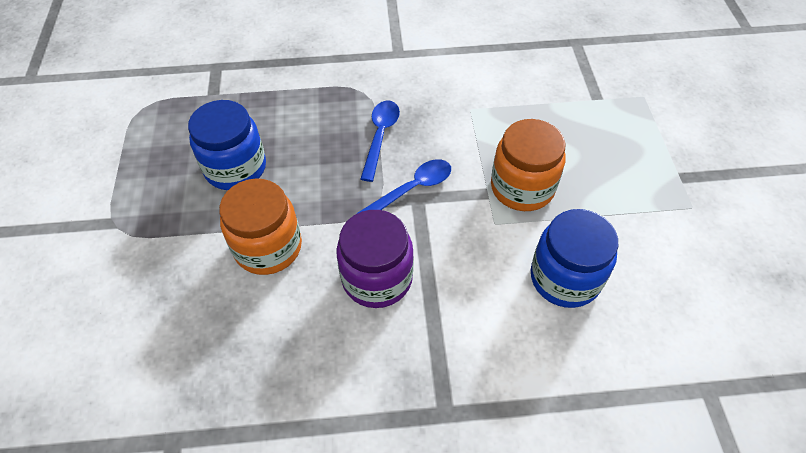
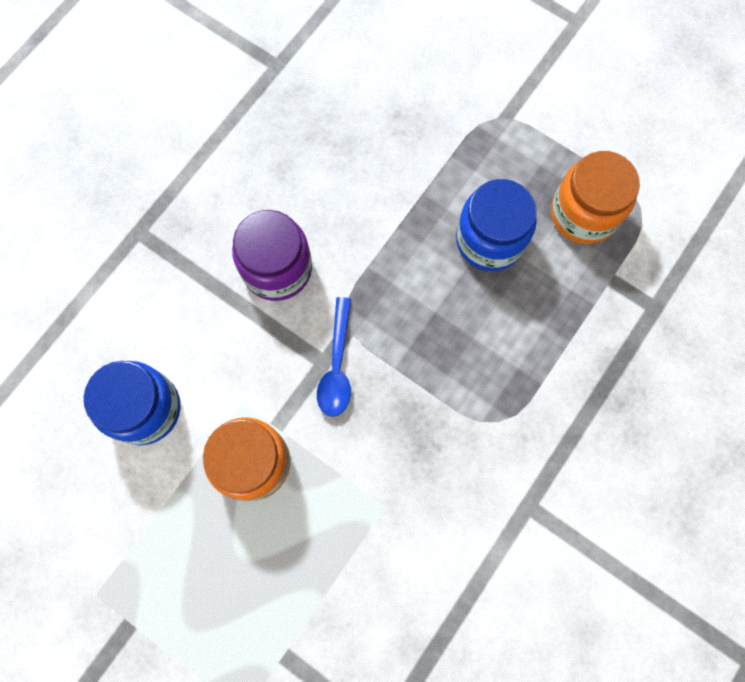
camera: 130 degrees right, 20 degrees up
(268, 247) = (378, 211): orange jar -> orange jar (583, 214)
(380, 136) = (422, 390): blue spoon -> none

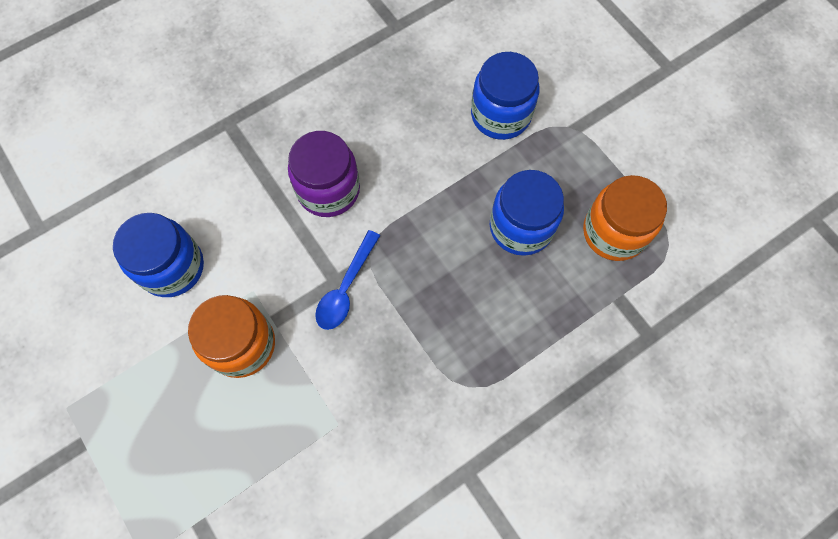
camera: 20 degrees right, 5 degrees down
(425, 128) = (500, 115): none -> blue jar

